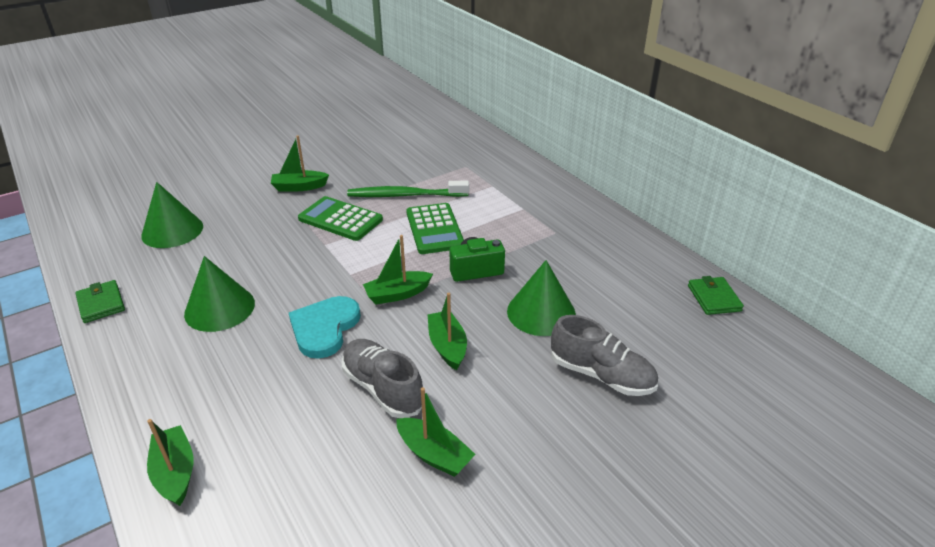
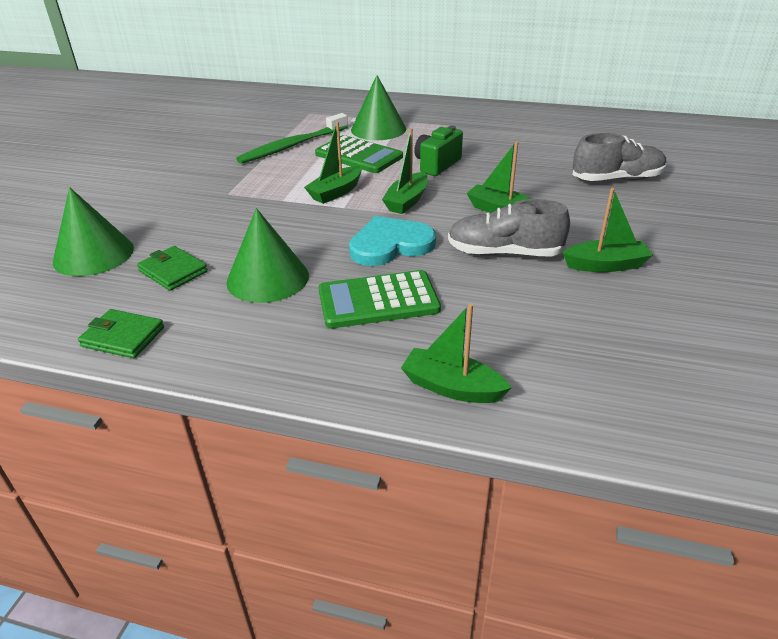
camera: 40 degrees left, 0 degrees up
(299, 187) = (177, 175): green boat -> green boat (336, 192)
(324, 328) = (390, 245): turquoise heart -> turquoise heart turned 90 degrees clockwise
(340, 219) = (264, 180): green calculator -> green calculator (378, 301)
(541, 312) = (524, 167): green cone -> green cone (378, 129)
(714, 298) = (603, 119): green wallet -> green wallet (173, 271)

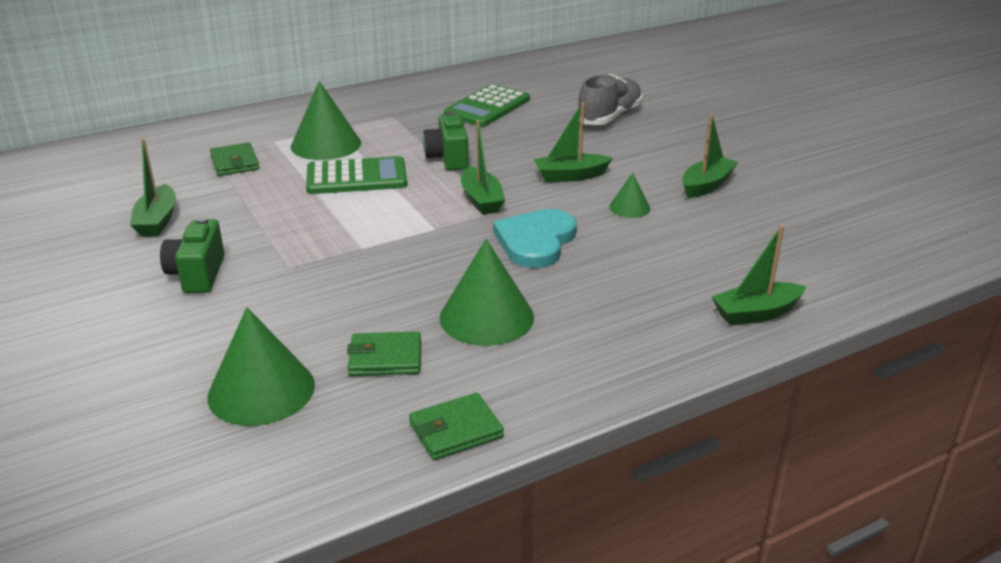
camera: 45 degrees left, 5 degrees down
(183, 177) = (197, 274): none -> green camera
(293, 146) = (264, 194): green toothbrush -> none
(311, 122) = (235, 163): none -> green wallet
(336, 192) = (402, 219): green boat -> green boat (157, 221)
(378, 301) = (606, 286): green calculator -> green calculator (487, 107)
(504, 253) = (629, 207): grey shoe -> green cone

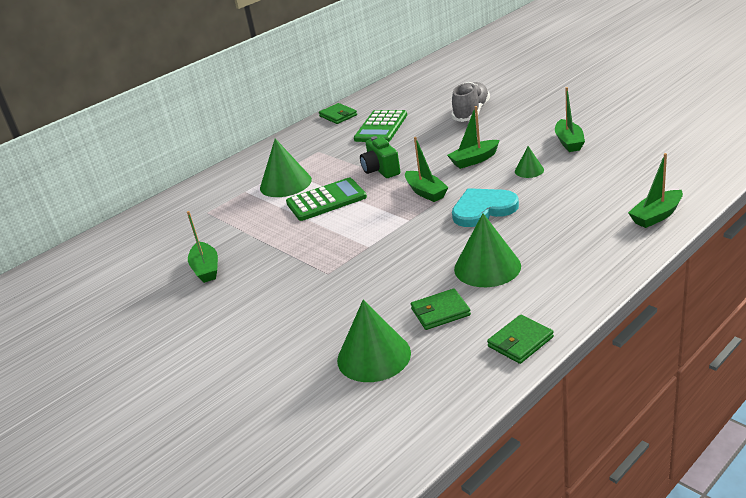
camera: 10 degrees left, 0 degrees up
(197, 274) = (267, 296): green camera -> none
(235, 163) = (229, 214): green wallet -> green wallet (338, 116)
(536, 241) = (483, 209): turquoise heart -> turquoise heart turned 60 degrees clockwise
(706, 185) = (569, 142): green boat -> green boat turned 150 degrees clockwise

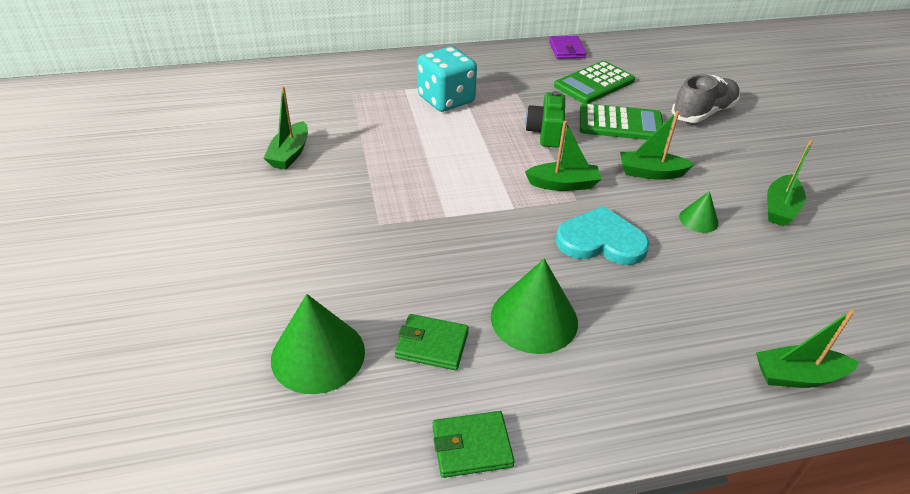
camera: 25 degrees right, 10 degrees up
(285, 183) = (446, 100): green cone -> turquoise dice
(326, 200) = (462, 139): green calculator -> green calculator (620, 123)
(338, 116) = (566, 50): green wallet -> purple wallet
(426, 192) = (563, 184): green boat -> green boat turned 90 degrees counterclockwise

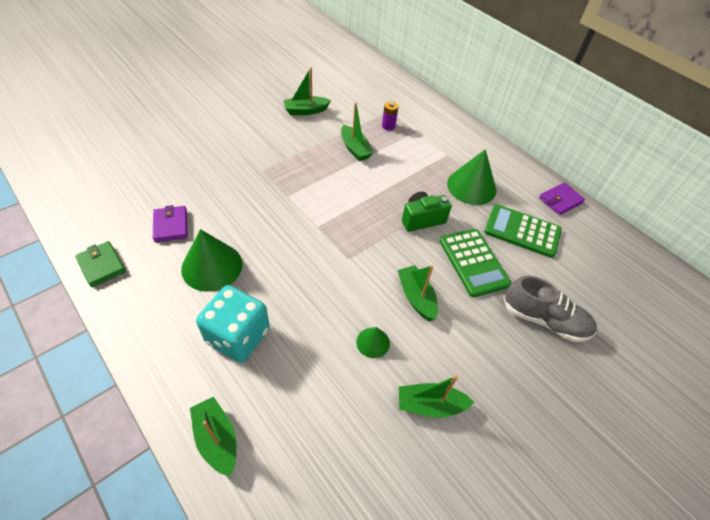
camera: 60 degrees right, 10 degrees up
(318, 355) = (146, 183): green cone -> green cone (471, 186)
(379, 103) = (388, 126): none -> purple battery
(432, 345) = (171, 225): green wallet -> purple wallet
(446, 100) = (420, 155): turquoise dice -> turquoise dice (238, 336)
(563, 184) = (362, 246): green boat -> green boat (355, 149)
(601, 241) = (309, 283): turquoise heart -> none

